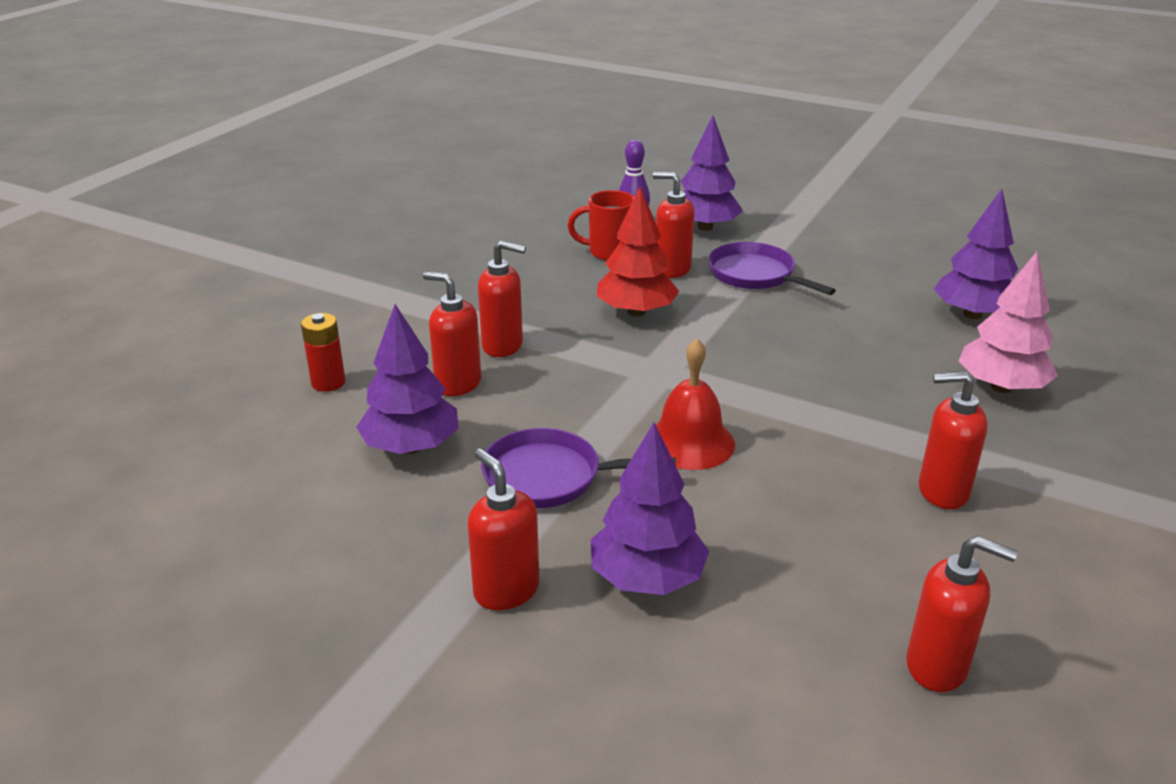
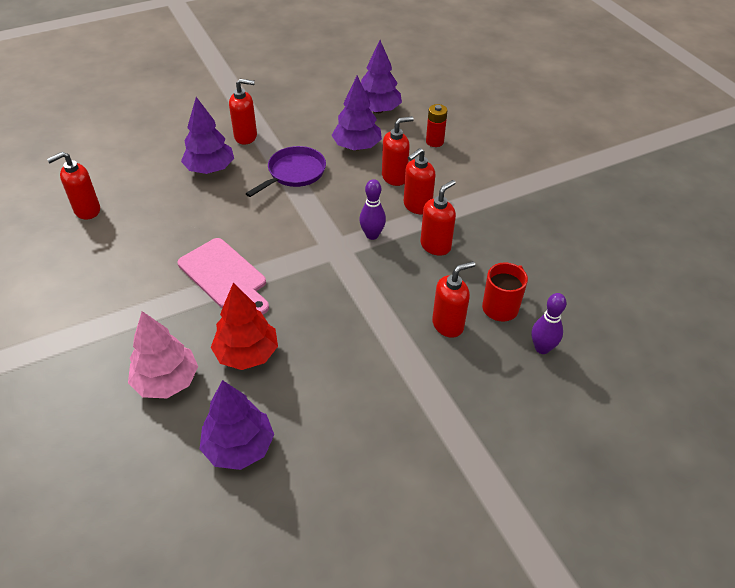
camera: 125 degrees right, 15 degrees up
(600, 356) = (372, 235): none -> purple bowling pin
(636, 312) = (406, 275): red tree -> red tree (247, 354)
(690, 442) = (269, 225): red bell -> none
(705, 227) = (504, 389): purple tree -> purple tree (378, 110)
(755, 275) = (402, 364): purple pan -> none
(823, 429) = (224, 276): none -> pink cutting board
(942, 492) = (141, 282): red soap dispenser -> red soap dispenser (435, 246)

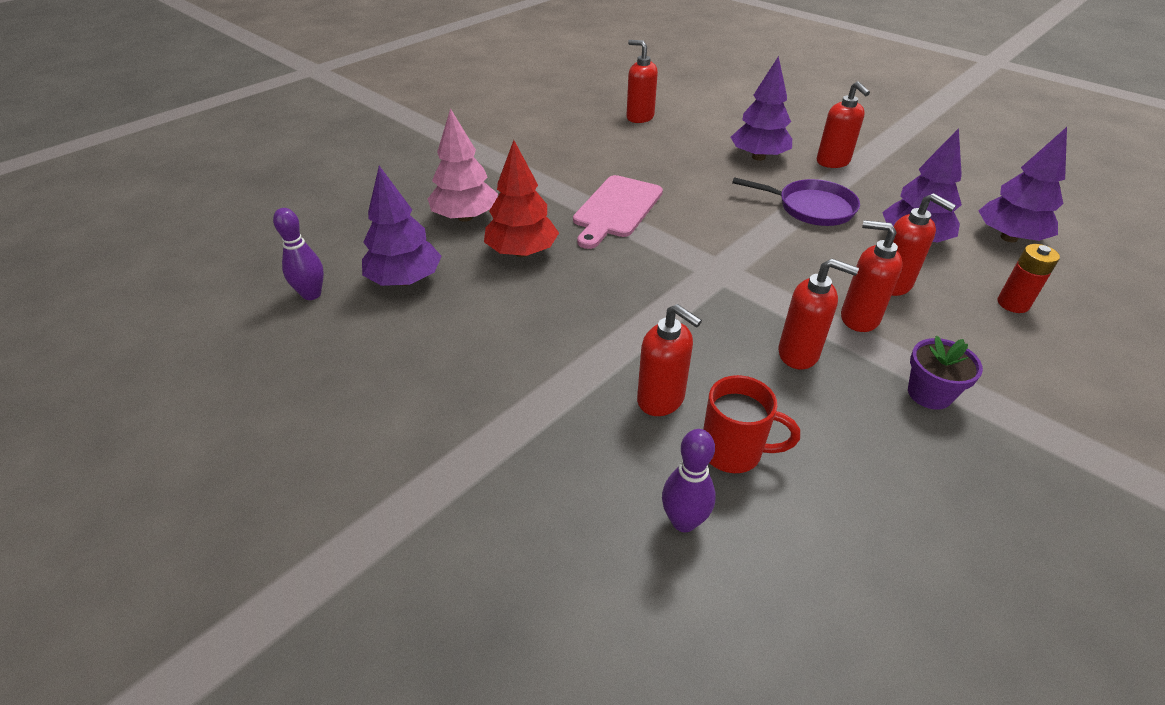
camera: 70 degrees right, 5 degrees down
(372, 235) = (766, 292): purple bowling pin -> purple bowling pin (311, 294)
(488, 209) = (929, 394): none -> purple flower pot

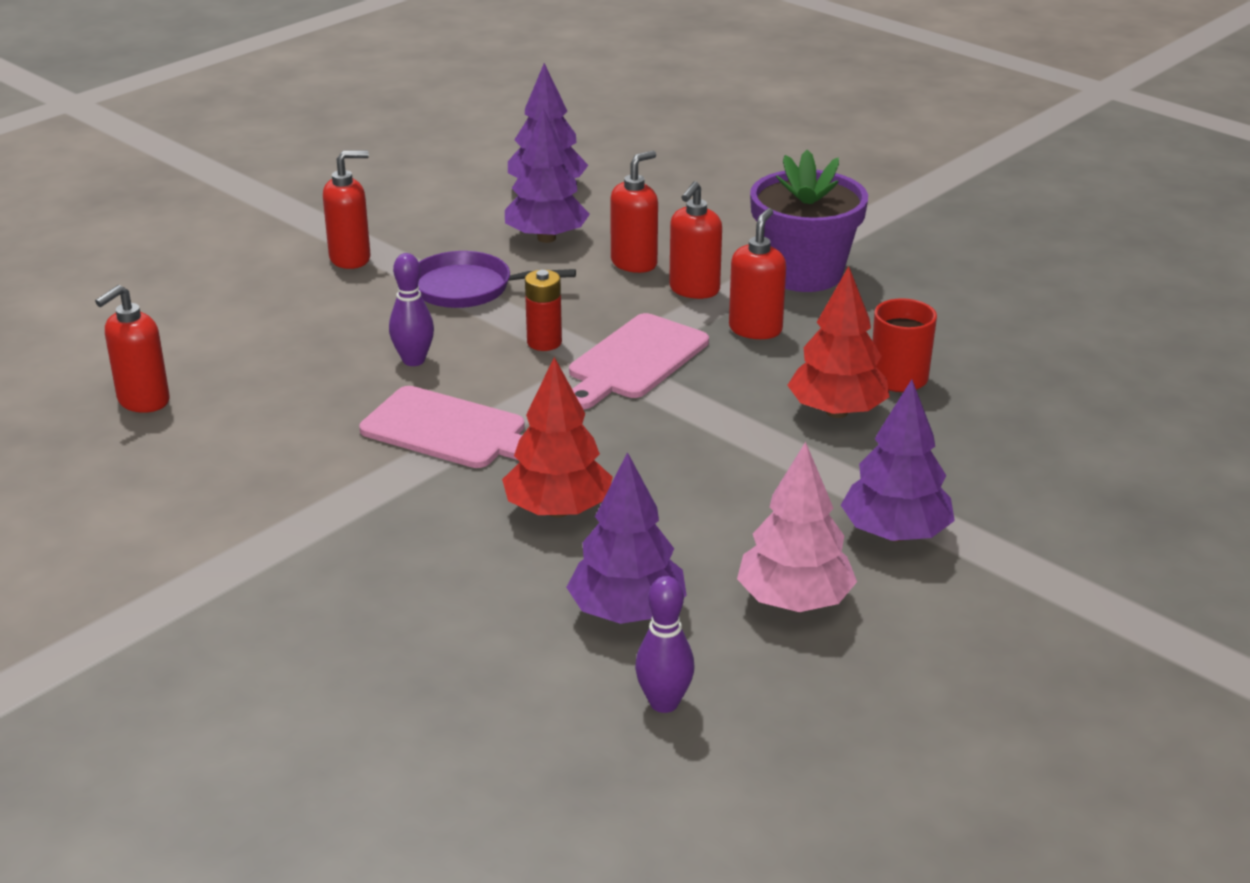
camera: 90 degrees left, 10 degrees down
(465, 217) = (454, 569): pink tree -> pink tree (794, 601)
(661, 399) = (837, 412): red soap dispenser -> red tree
(683, 521) = (986, 408): purple bowling pin -> purple bowling pin (413, 360)
(725, 284) = (635, 360): none -> pink cutting board
(758, 157) = (320, 309): purple tree -> purple tree (895, 534)
(811, 208) = (468, 288): purple pan -> purple pan turned 105 degrees counterclockwise
(929, 394) = (804, 273): purple flower pot -> purple flower pot, size x1.93
(1013, 304) = (666, 210): red battery -> red battery (544, 342)

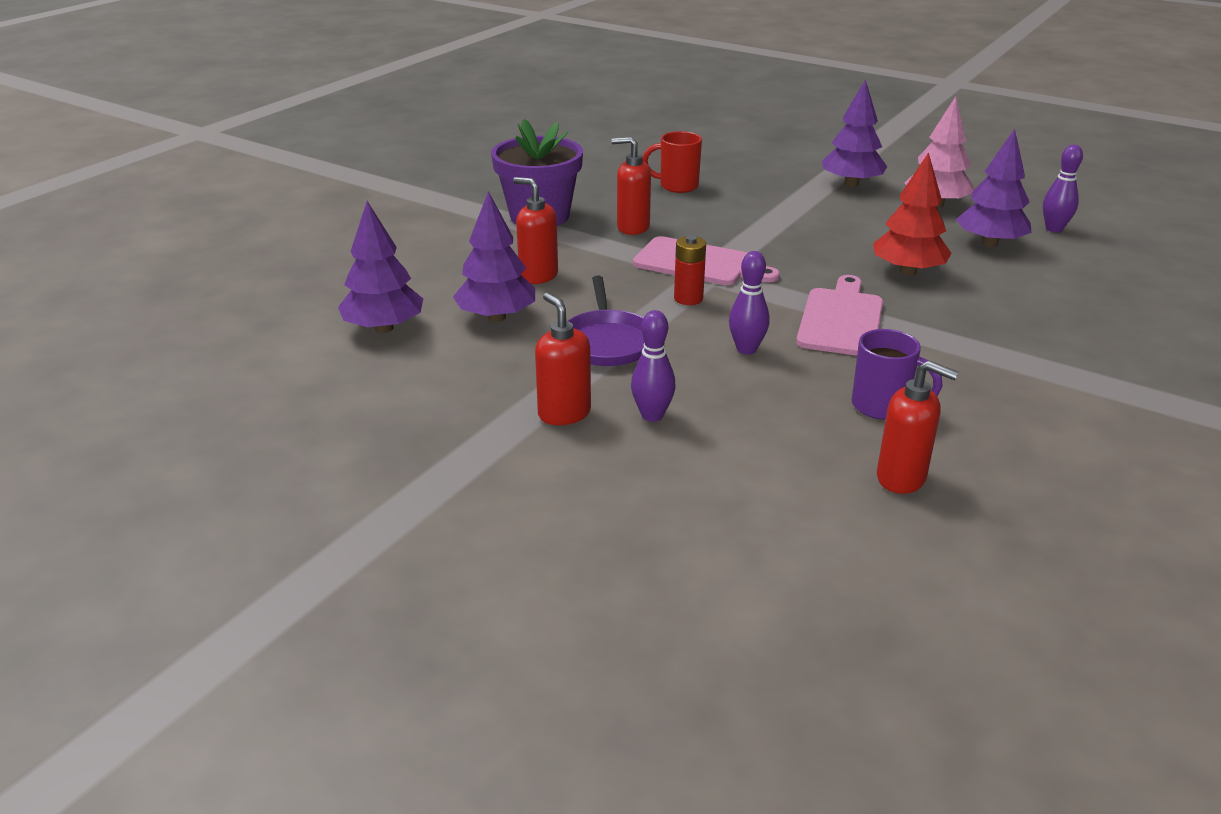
camera: 100 degrees left, 0 degrees up
(260, 417) = (882, 406): none -> purple mug
(322, 297) = (652, 415): none -> purple bowling pin
(694, 290) = (578, 251): red soap dispenser -> none
(837, 412) = (730, 201): red tree -> none

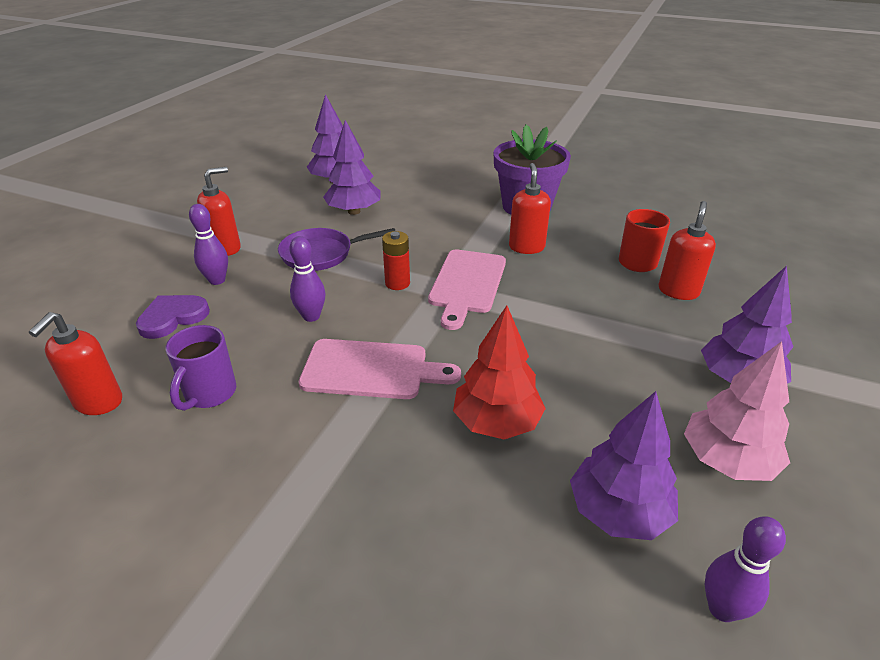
camera: 80 degrees right, 5 degrees up
(538, 276) = (420, 218): red soap dispenser -> red soap dispenser (678, 291)
(736, 443) = (172, 318): none -> purple heart

